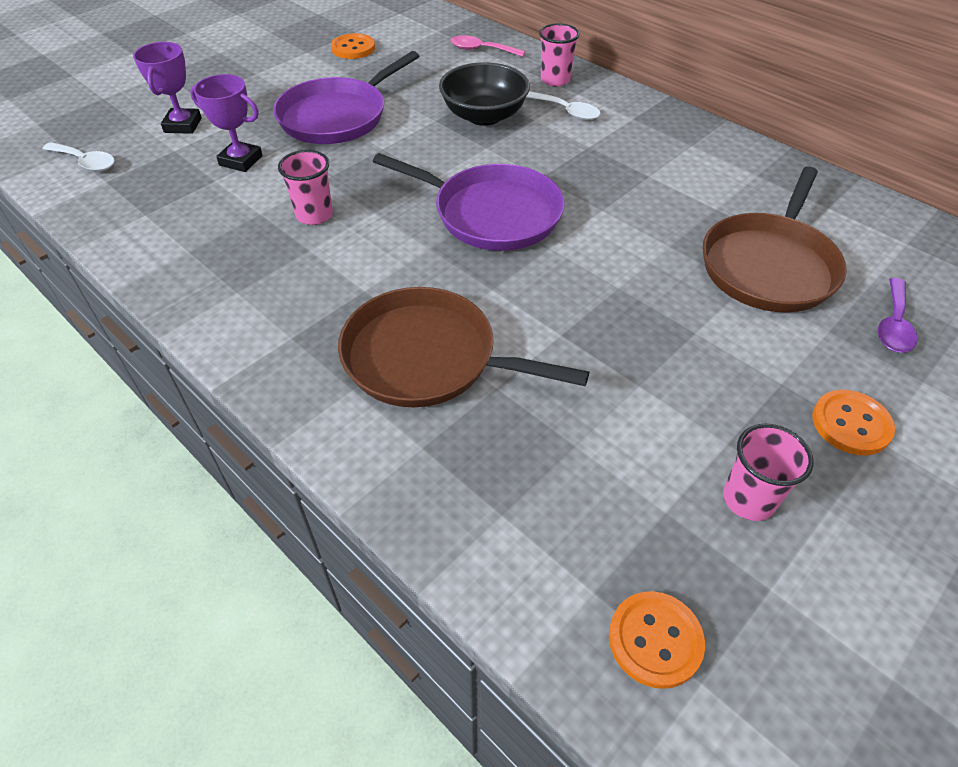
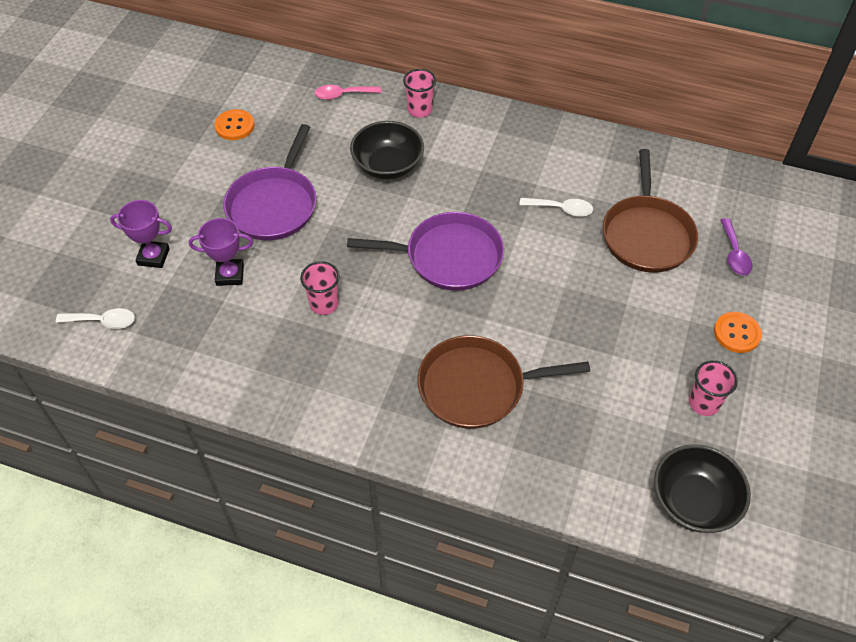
camera: 25 degrees left, 5 degrees up
(183, 125) = (153, 257): purple trophy -> purple trophy turned 60 degrees counterclockwise
(567, 111) = (447, 140): white spoon -> white spoon (561, 209)
(655, 640) = (693, 501): orange button -> black bowl

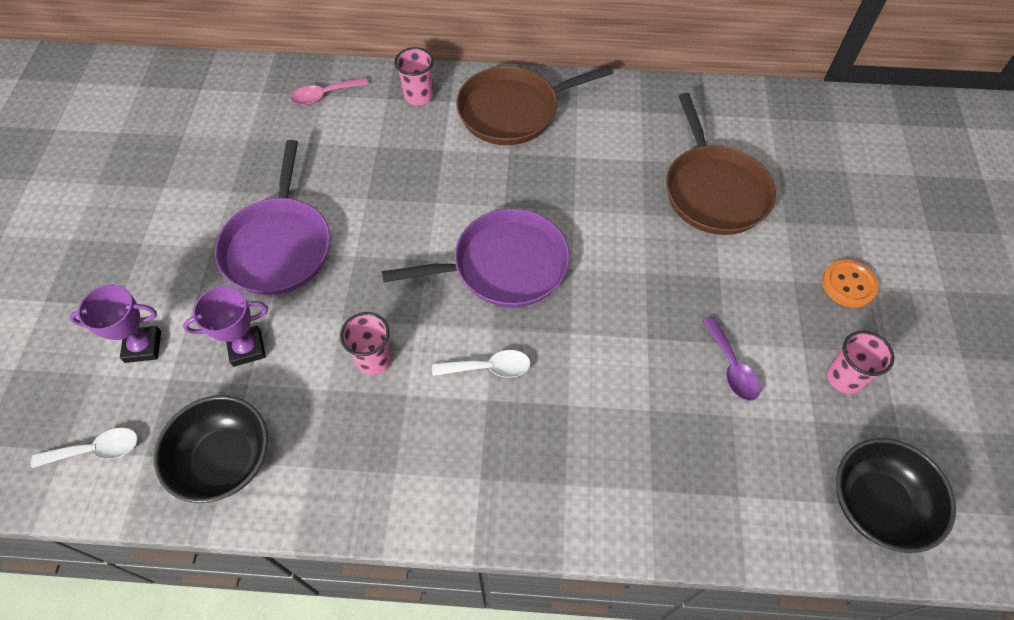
camera: 15 degrees left, 5 degrees up
(234, 126) = (205, 158): orange button -> none
(388, 166) = (401, 170): black bowl -> black bowl (224, 460)
(477, 387) = (587, 422): brown pan -> brown pan (513, 111)
(561, 209) = (612, 180): white spoon -> white spoon (489, 368)
(734, 254) = (813, 193): purple spoon -> purple spoon (731, 367)

